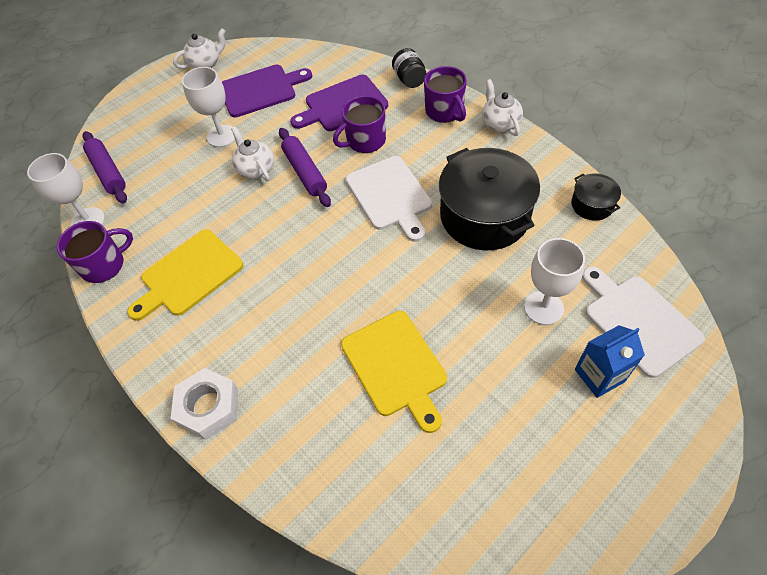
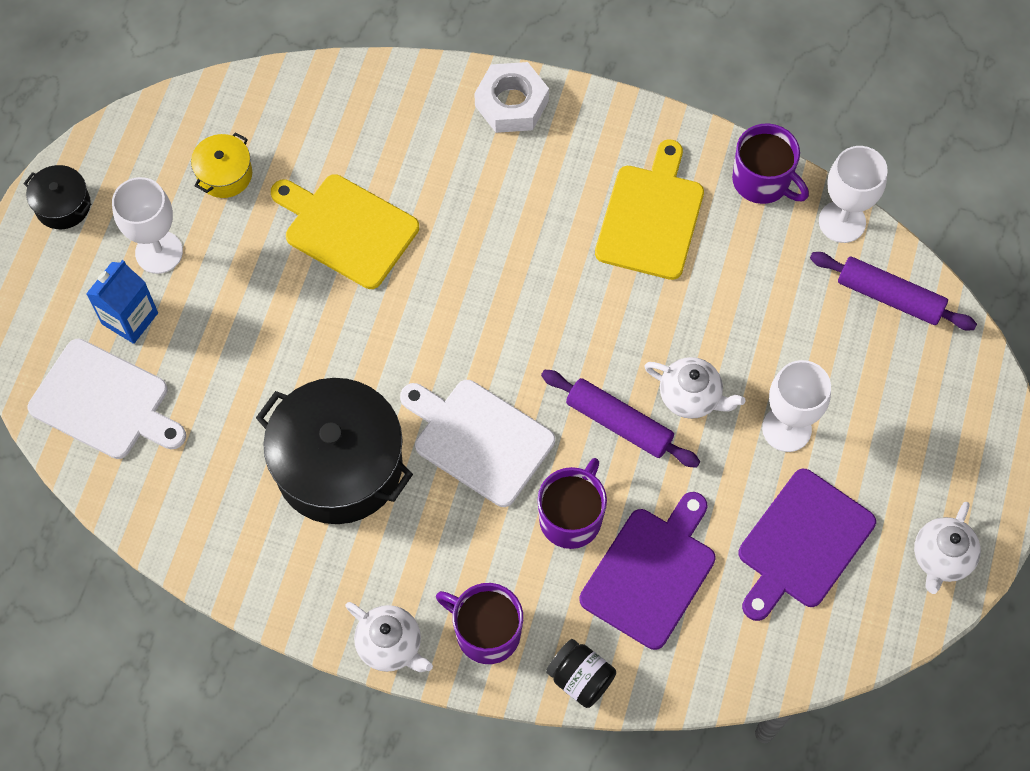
camera: 145 degrees right, 10 degrees up
(104, 265) = (762, 181): purple mug -> purple mug turned 75 degrees counterclockwise
(472, 465) = (224, 174): none -> yellow pot
(543, 308) = (215, 369): white goblet -> white goblet (159, 252)
(592, 205) = (205, 549): black pot -> black pot (63, 205)

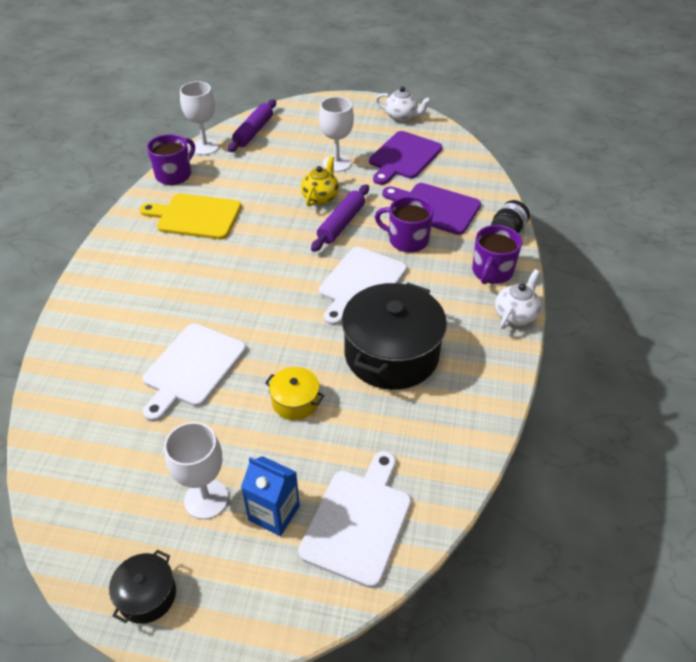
camera: 95 degrees left, 20 degrees down
(224, 174) = (130, 458): yellow pot -> yellow pot (295, 401)
(347, 229) = (192, 368): yellow cutting board -> white cutting board
(511, 103) = (94, 284): white nut -> none
(691, 397) = (320, 197): white teapot -> yellow teapot
(802, 543) = (404, 157): purple cutting board -> purple cutting board turned 90 degrees clockwise

